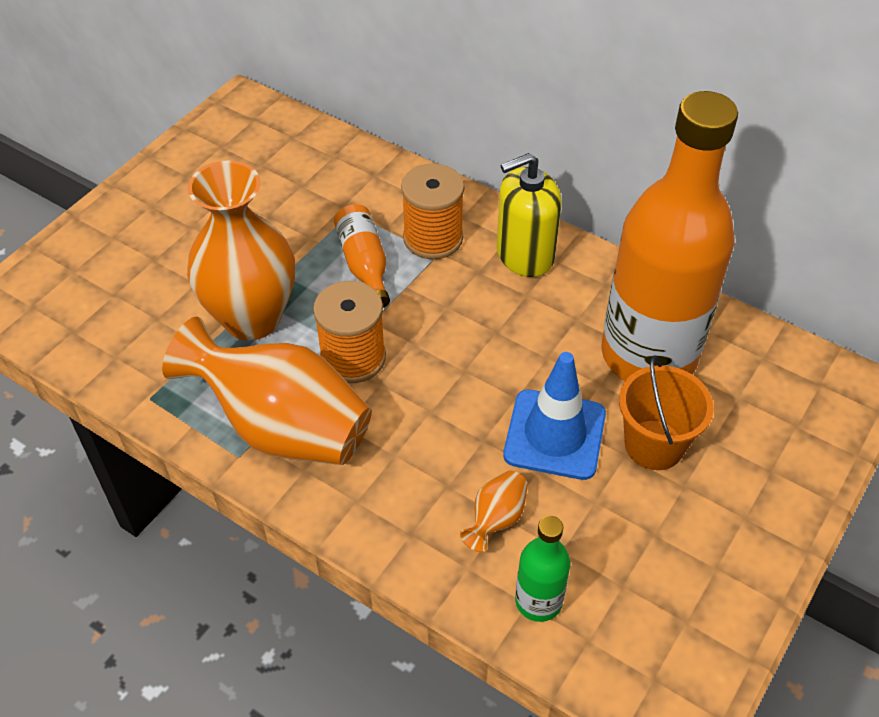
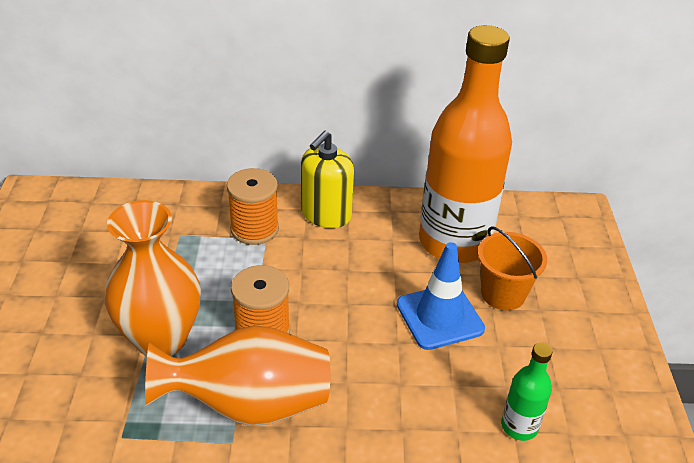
camera: 35 degrees left, 10 degrees down
(364, 264) = (219, 266): orange bottle -> none
(496, 519) = (449, 389): orange vase -> none

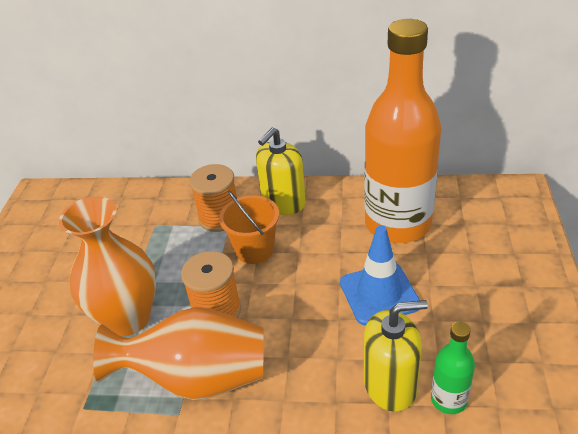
camera: 10 degrees right, 0 degrees up
(458, 411) = (390, 385): none -> yellow soap dispenser
(503, 294) = (440, 271): orange bucket -> orange bucket (254, 250)

